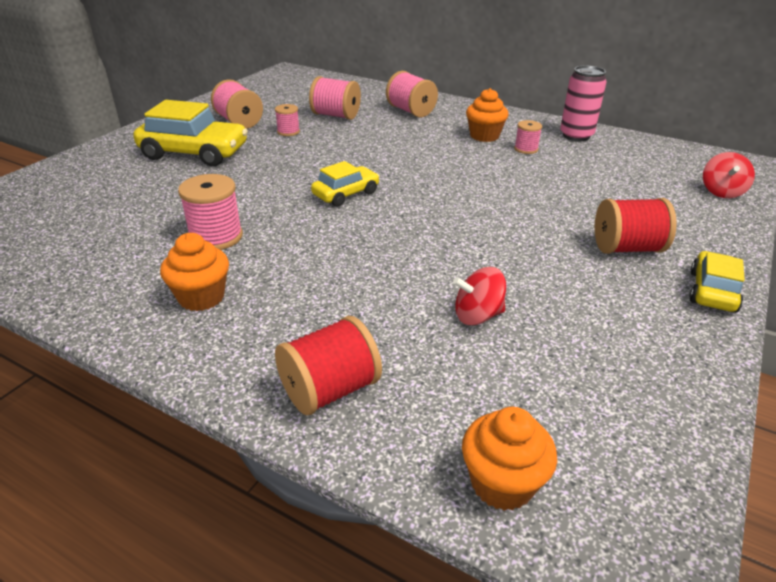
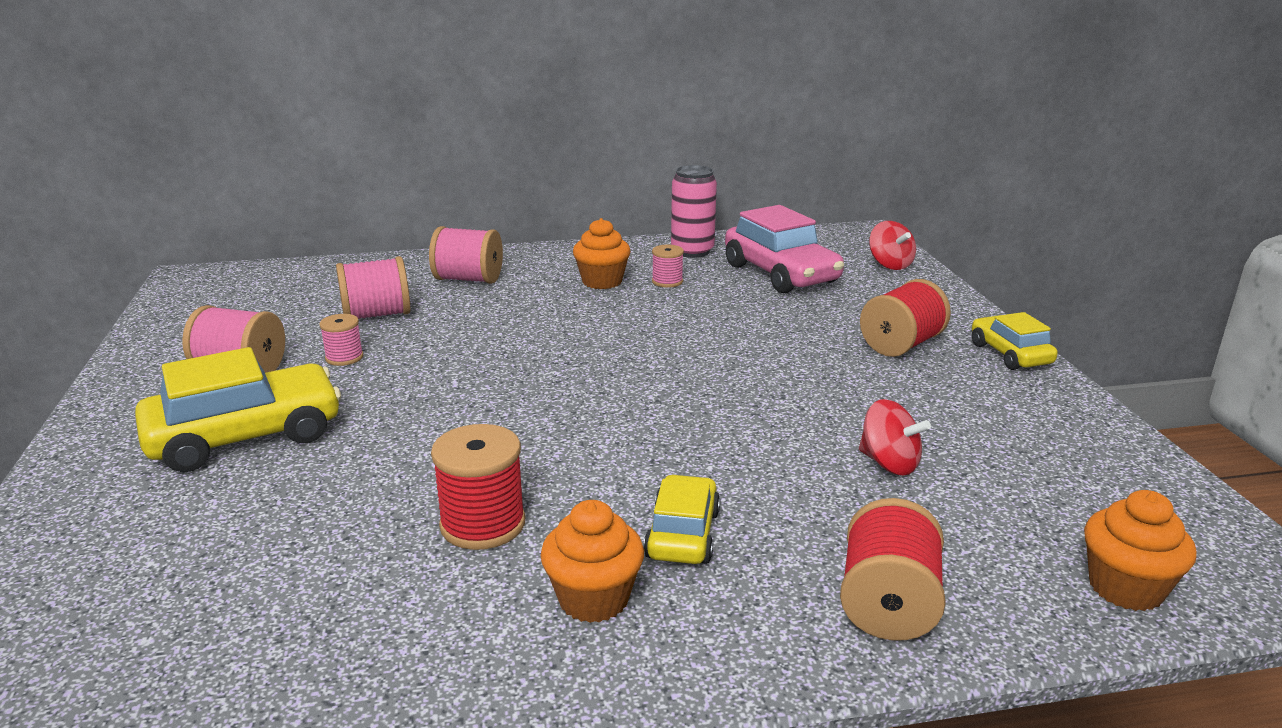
camera: 40 degrees left, 10 degrees down
(216, 237) = (483, 524): pink spool -> red spool
(346, 194) = (557, 403): yellow car -> yellow car (683, 534)
(477, 315) = (889, 463): red spinning top -> red spinning top turned 90 degrees counterclockwise
(616, 170) = (781, 274): none -> pink car

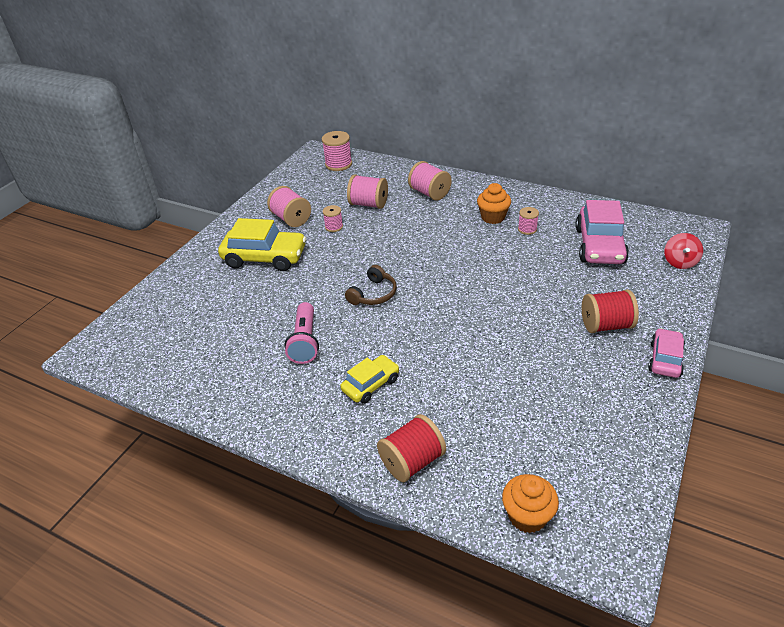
camera: 40 degrees right, 15 degrees up
(256, 282) = (338, 164): none -> pink spool
(483, 524) = (305, 341): red spool -> pink flashlight
(530, 418) = (373, 294): none -> brown headphones
(593, 599) = (309, 396): orange cupcake -> none
(692, 251) = (567, 210): pink can -> none
(889, 463) = (502, 394): red spinning top -> none
(1010, 354) = (665, 359): yellow car -> pink car

